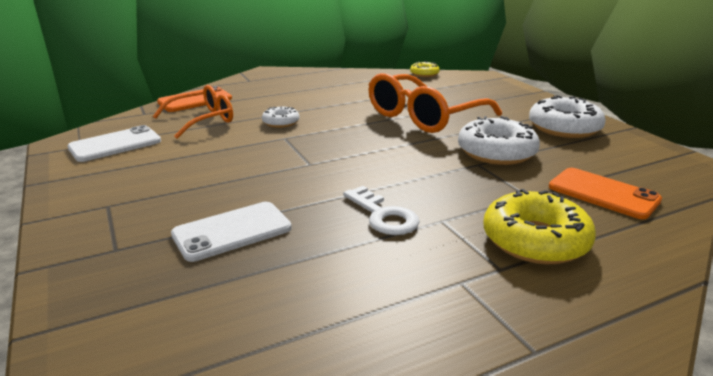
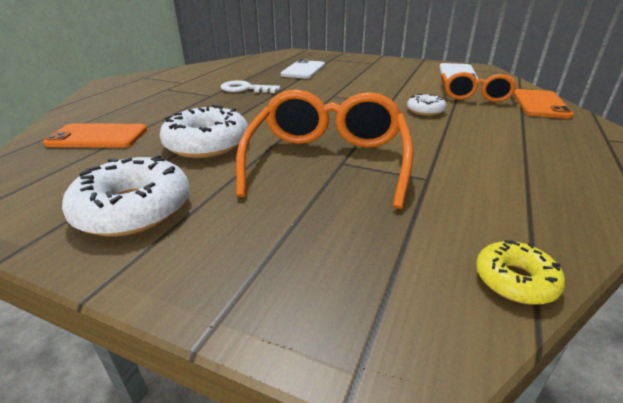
camera: 140 degrees right, 5 degrees up
(535, 240) = (150, 101): yellow donut -> none

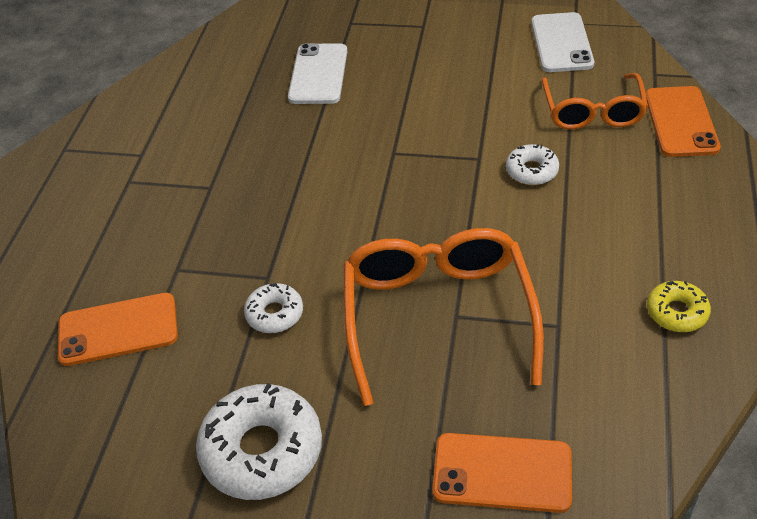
camera: 10 degrees left, 15 degrees up
(207, 144) = (275, 314): white donut -> white donut, size x0.53
(245, 89) = (253, 157): white key -> none
(342, 264) = (502, 473): none -> orange phone
(515, 280) = (652, 455): yellow donut -> yellow donut (676, 312)

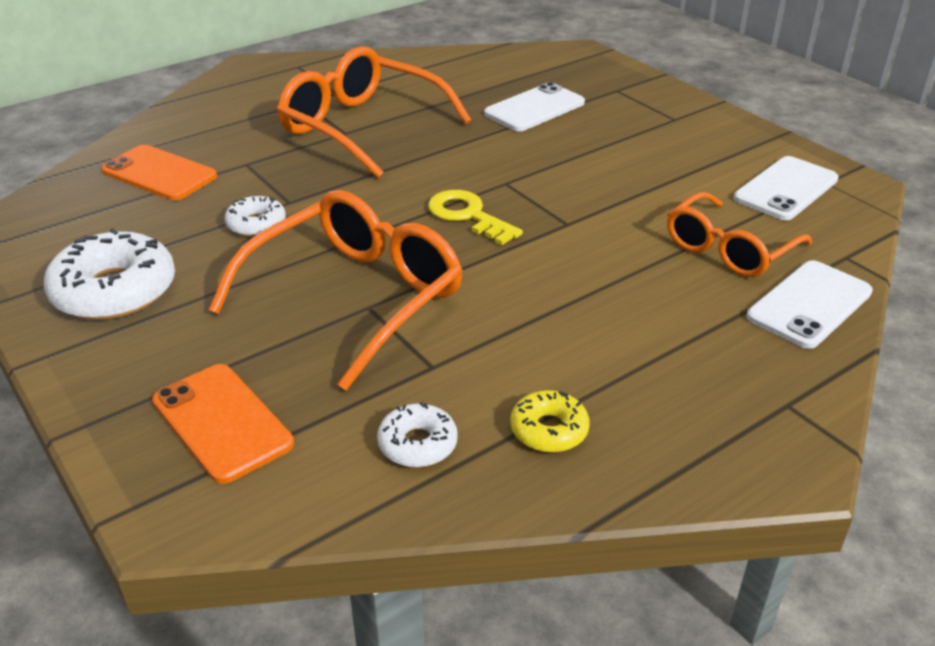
camera: 40 degrees right, 10 degrees down
(216, 173) = (362, 127): none -> orange glasses
(409, 197) = (468, 215): none -> yellow key
(531, 171) = (597, 256): white donut -> white donut (417, 444)
(681, 122) = (809, 304): orange phone -> white phone

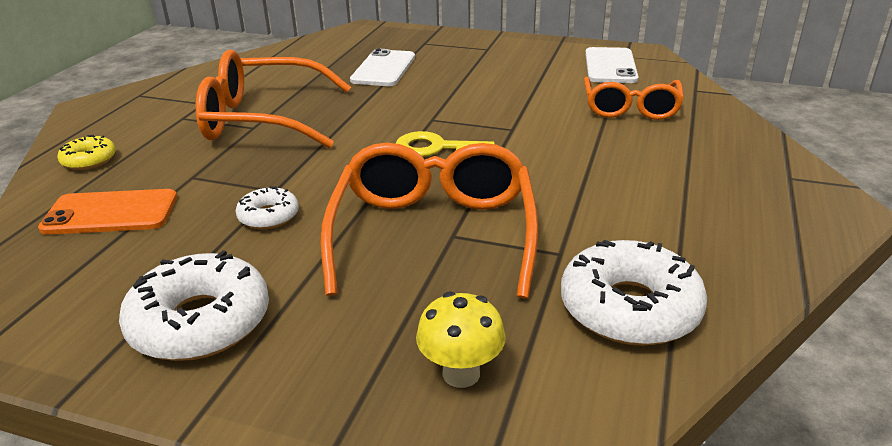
camera: 35 degrees left, 5 degrees down
(222, 422) = (461, 373): orange phone -> yellow mushroom
(417, 444) = (629, 308): white donut -> white donut, size x1.87
(549, 430) = (694, 255): yellow donut -> yellow donut (89, 160)
(809, 304) = (717, 121): white phone -> none

